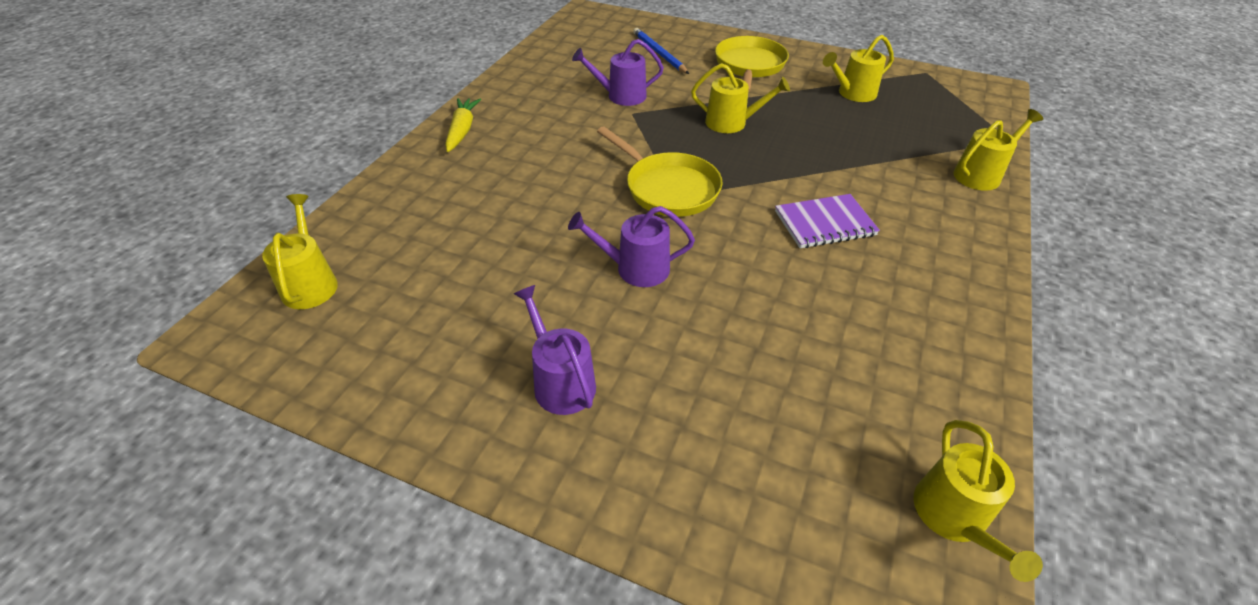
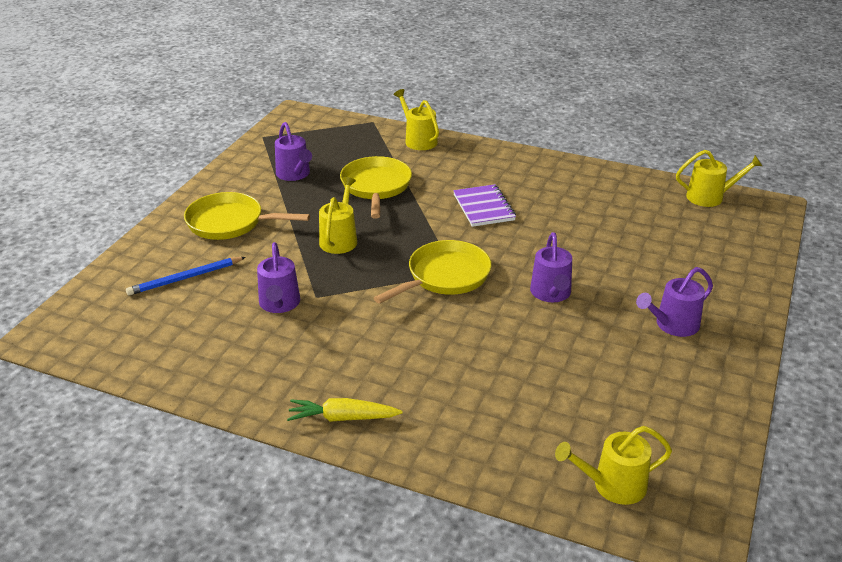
camera: 90 degrees left, 10 degrees down
(846, 143) = (376, 187): none -> yellow pan
(853, 93) = (294, 174): yellow watering can -> purple watering can

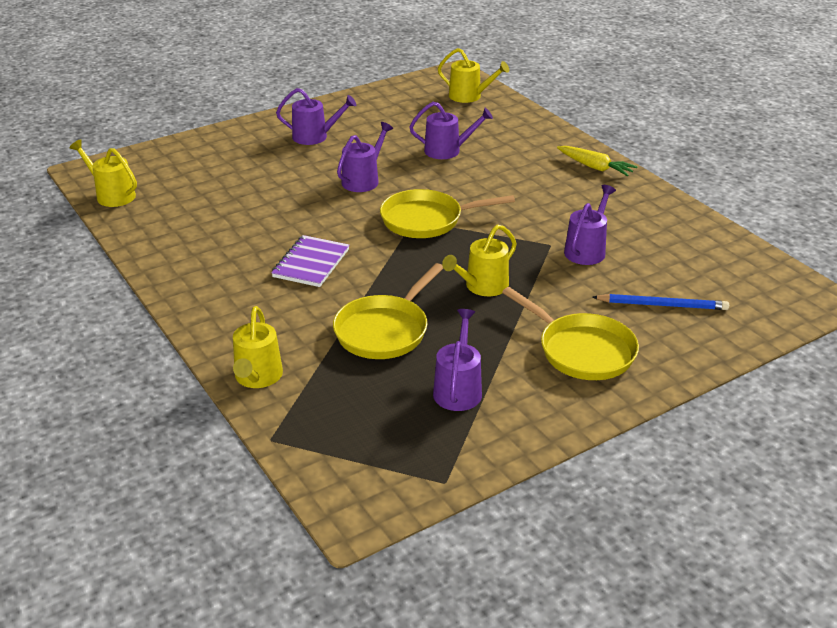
camera: 145 degrees left, 0 degrees up
(523, 368) = (447, 151): none -> purple watering can

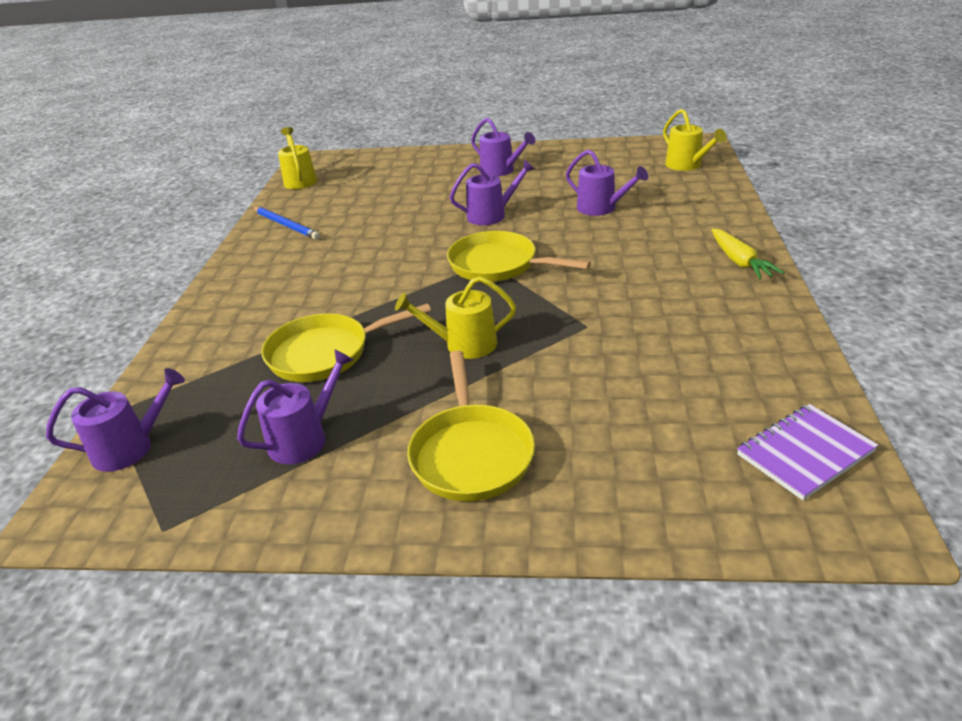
camera: 40 degrees right, 0 degrees up
(257, 377) = (182, 354): yellow watering can -> none
(311, 263) = (353, 272): purple notebook -> purple notebook (805, 453)
(587, 250) = (619, 345): purple watering can -> purple watering can (130, 448)
(662, 305) = (630, 440): blue pencil -> blue pencil (286, 225)

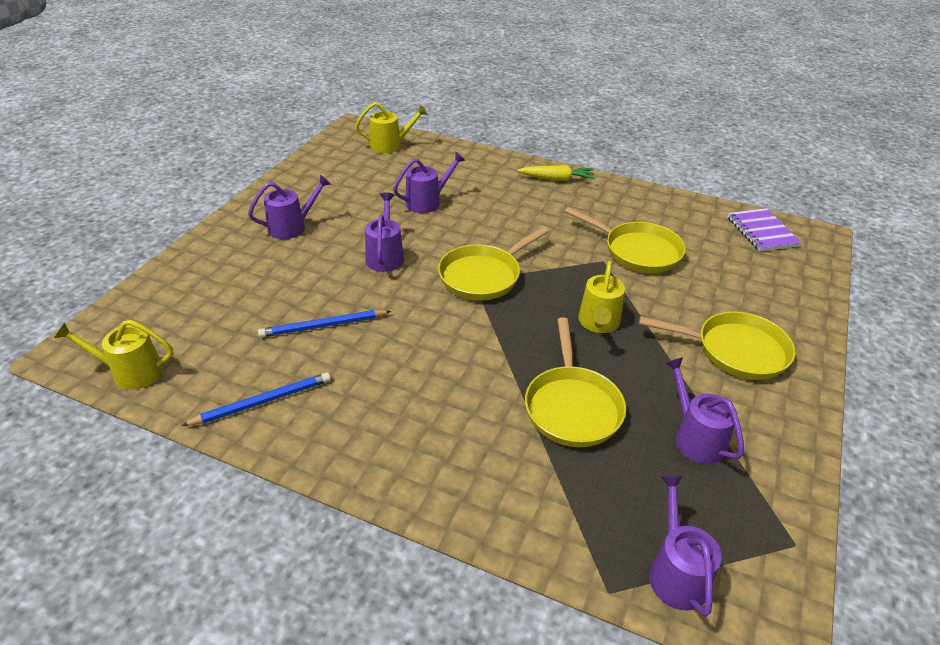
camera: 75 degrees left, 5 degrees up
(379, 219) = (323, 326): none -> blue pencil
(631, 346) = (637, 251): none -> yellow pan

